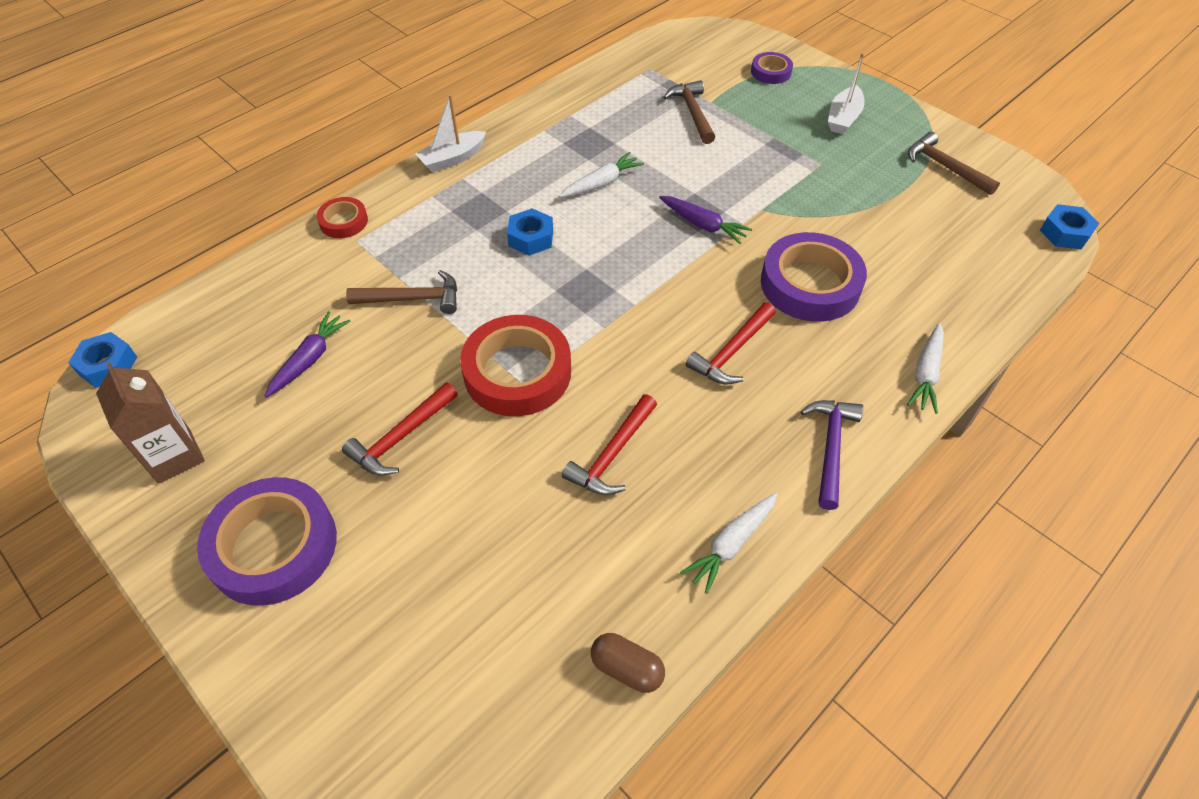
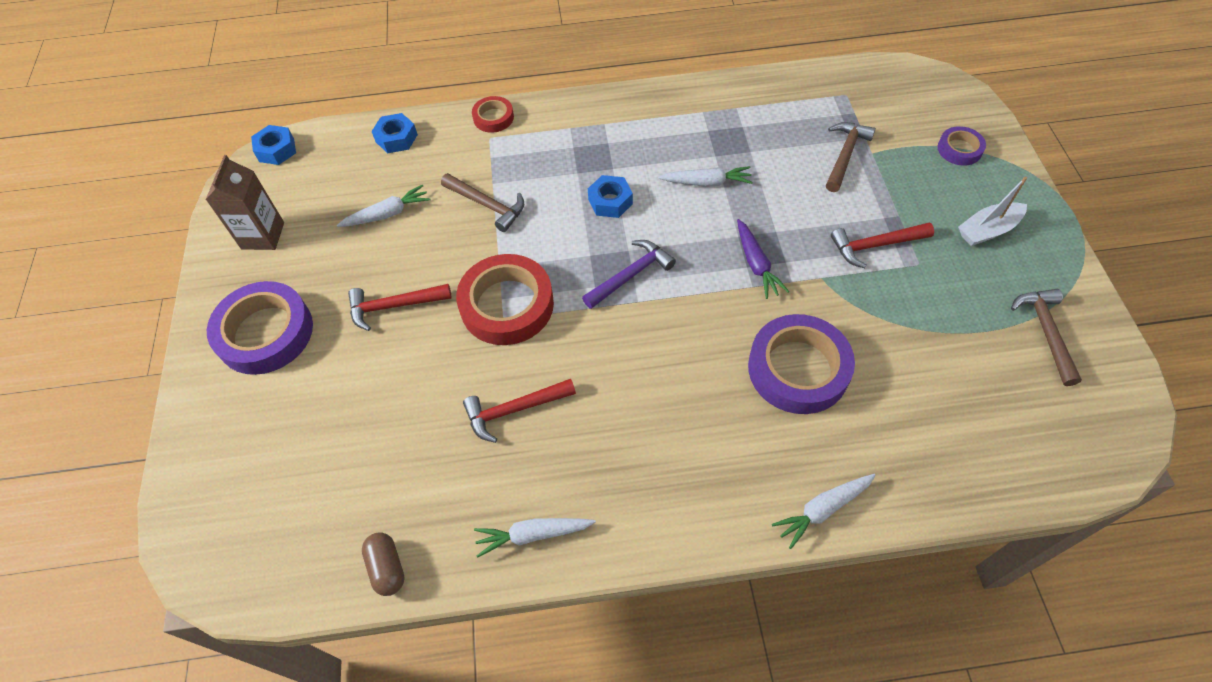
camera: 40 degrees right, 5 degrees up
(309, 359) = (387, 214): purple carrot -> white carrot
(452, 159) = (611, 103): white boat -> none
(732, 352) = (676, 387): red hammer -> red hammer (875, 245)
(830, 448) = (678, 516): purple hammer -> purple hammer (630, 275)
(1065, 233) = (1109, 468): blue nut -> blue nut (396, 138)

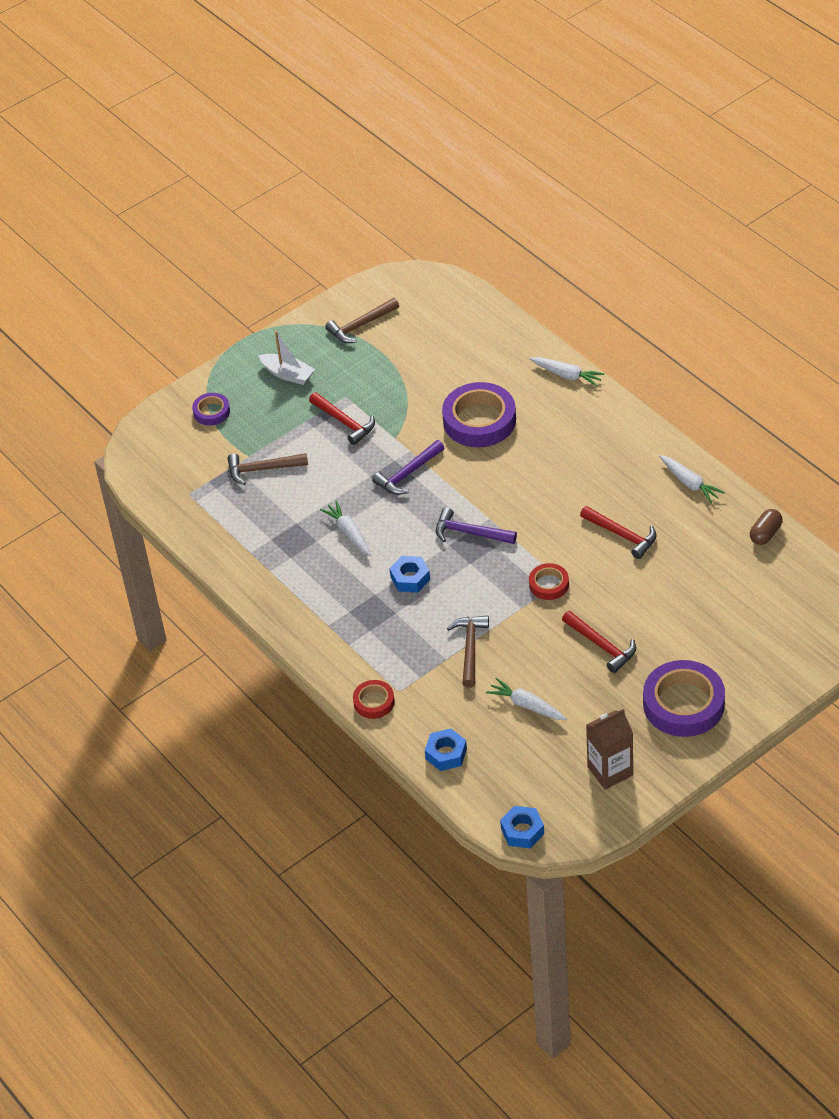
camera: 120 degrees left, 10 degrees down
(507, 305) = (549, 584): red tape -> red tape, size x0.51
(756, 264) = (408, 474): purple carrot -> purple hammer

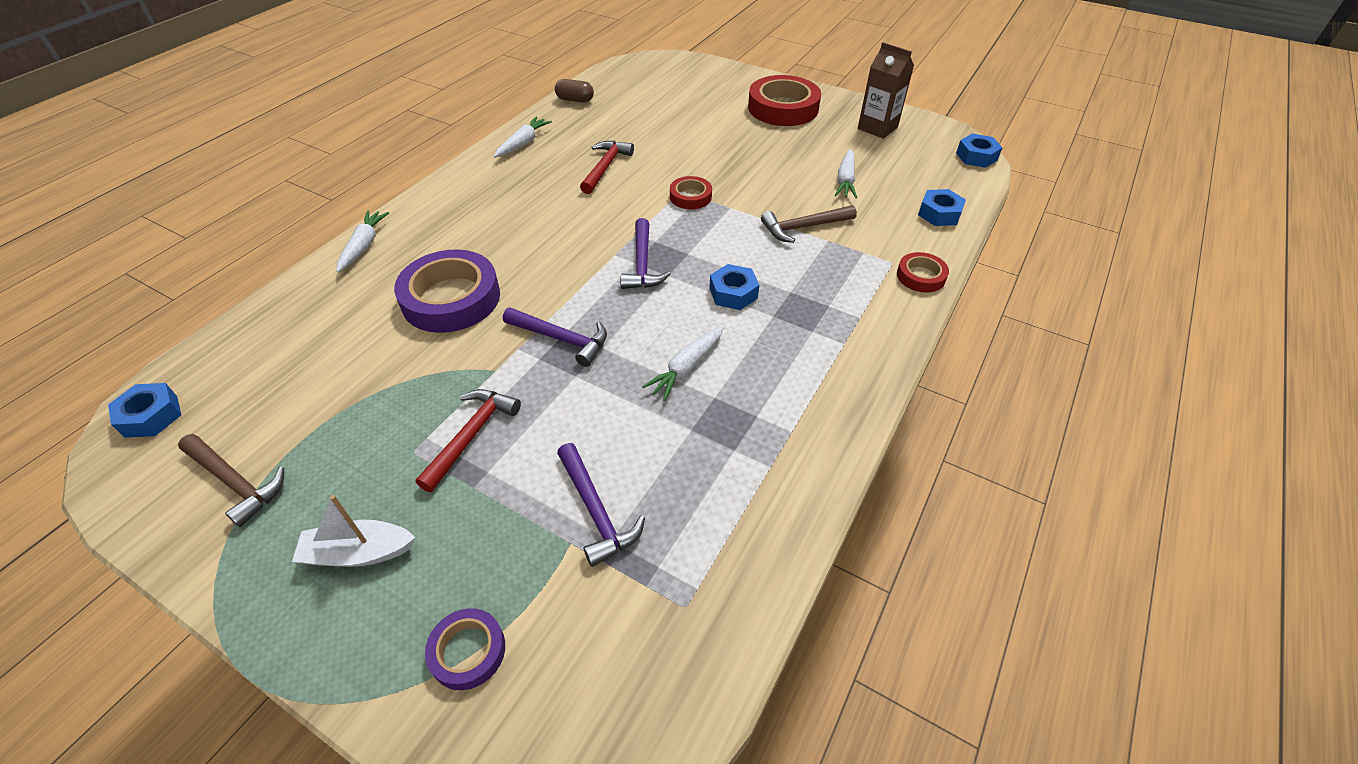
camera: 115 degrees left, 0 degrees up
(262, 469) = (596, 511): brown hammer -> purple hammer
(288, 374) = (358, 552): white boat -> white boat turned 105 degrees counterclockwise
(431, 286) = (151, 416): none -> blue nut
(601, 645) = (748, 155): red hammer -> none
(683, 704) = (783, 108): purple tape -> red tape

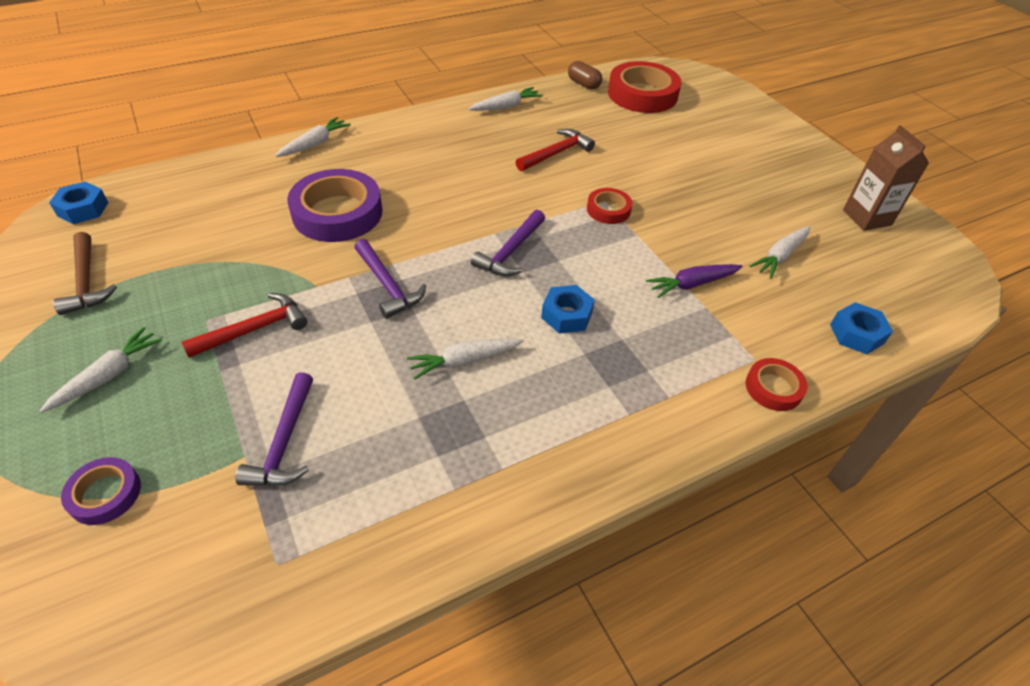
camera: 30 degrees right, 0 degrees up
(358, 552) = (108, 376): white boat -> white carrot
(783, 108) = (779, 160): red tape -> red tape (642, 94)
(804, 227) = (692, 284): brown hammer -> purple carrot
(976, 156) = (961, 292): blue nut -> none

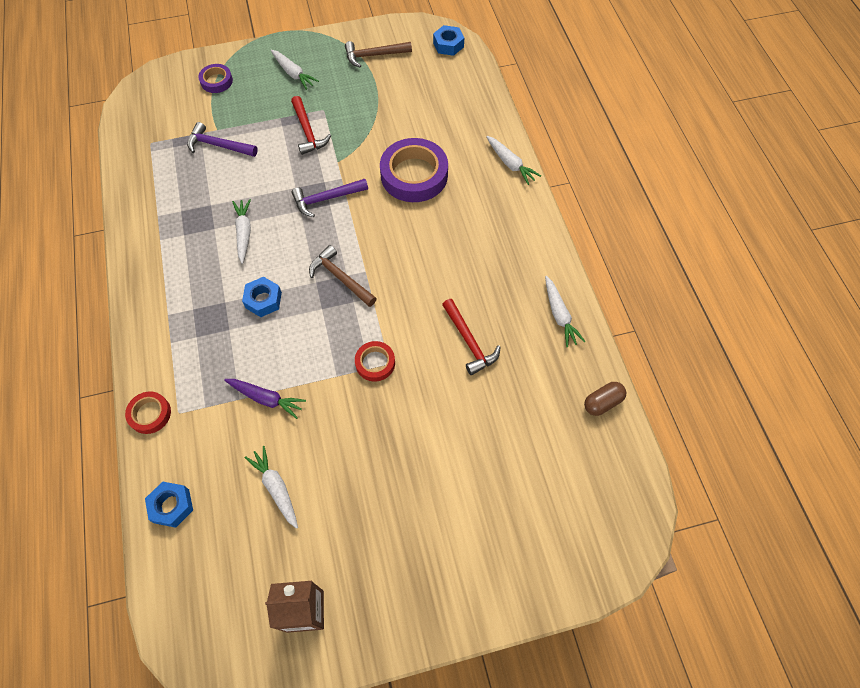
camera: 105 degrees right, 15 degrees up
(511, 251) = (340, 278): purple hammer -> brown hammer
(642, 94) = (576, 461): red tape -> none
(692, 284) = (266, 398): purple carrot -> purple carrot turned 120 degrees clockwise

